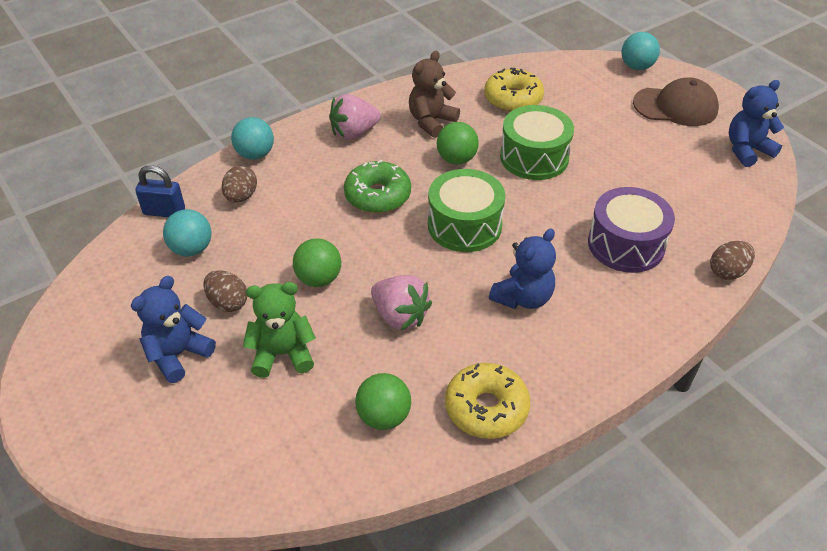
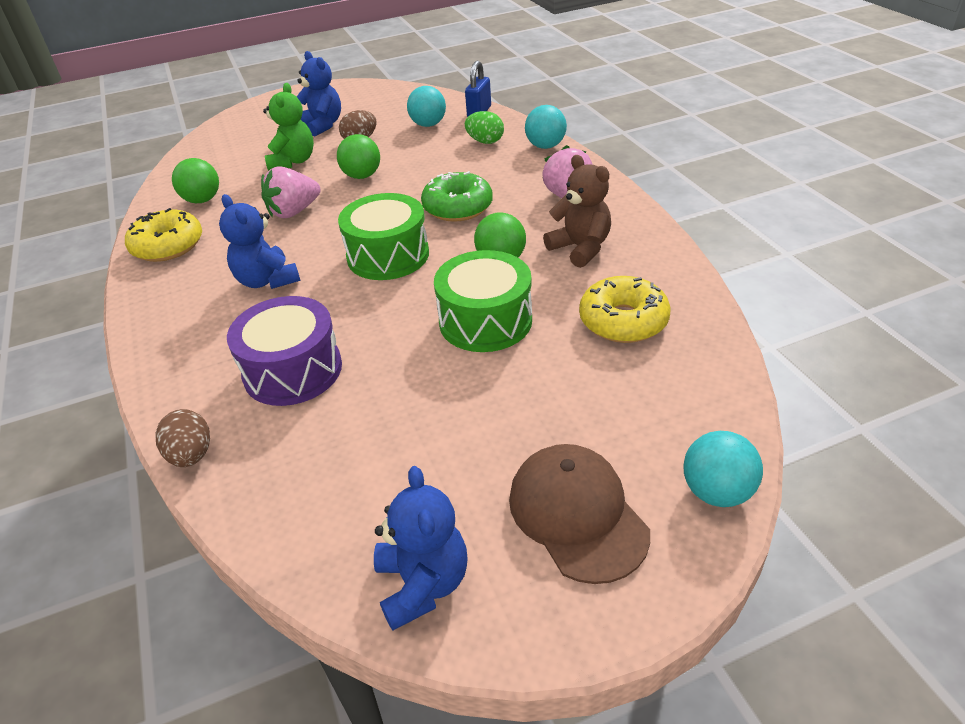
camera: 105 degrees right, 5 degrees down
(241, 197) = (485, 141): brown egg -> green egg
(675, 106) = (577, 514): brown cap -> brown cap turned 135 degrees clockwise

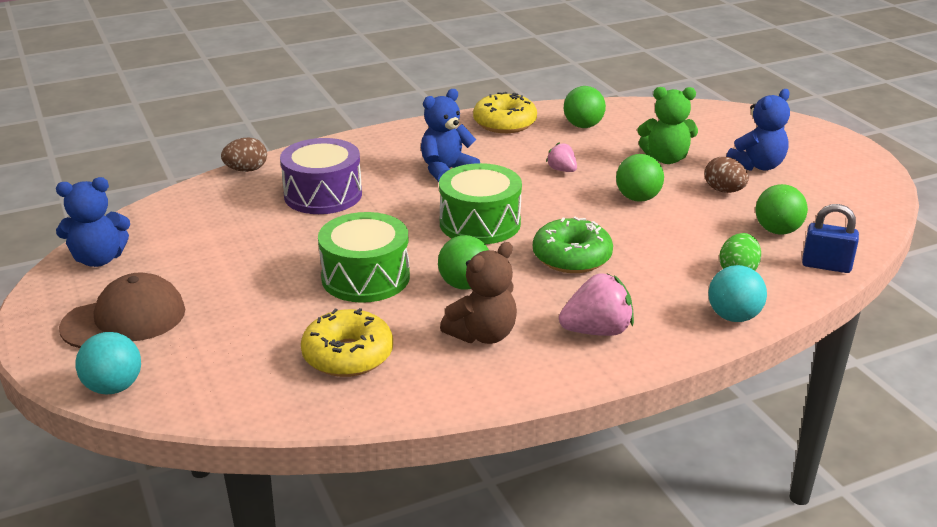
camera: 85 degrees right, 10 degrees down
(294, 212) = (562, 170): pink strawberry -> pink strawberry, size x0.57
(428, 124) = (777, 231): turquoise ball -> green ball

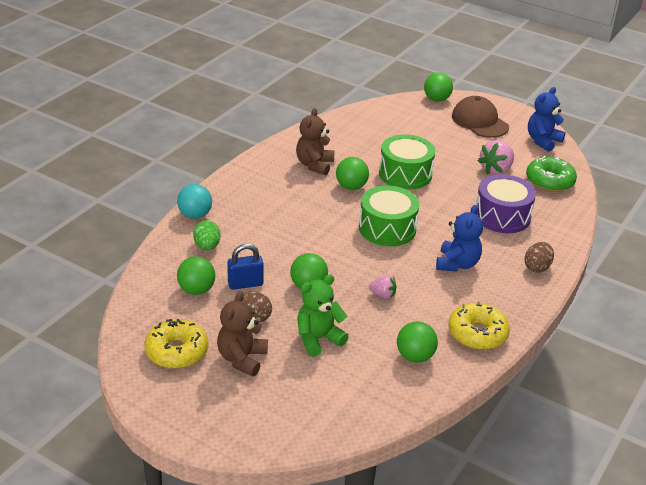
camera: 145 degrees right, 5 degrees up
(114, 387) = (436, 99): turquoise ball -> green ball
(124, 319) = (479, 121): brown cap -> brown cap turned 120 degrees clockwise
(246, 170) = (574, 218): brown egg -> brown egg (537, 267)
(348, 355) = (363, 138): yellow donut -> yellow donut (177, 351)
(571, 257) = (311, 223): green donut -> green donut (549, 181)
(597, 331) = (261, 184): pink strawberry -> pink strawberry (496, 170)
(757, 166) = (242, 359): blue teddy bear -> brown teddy bear
(826, 265) = (153, 270): blue padlock -> blue padlock (245, 284)

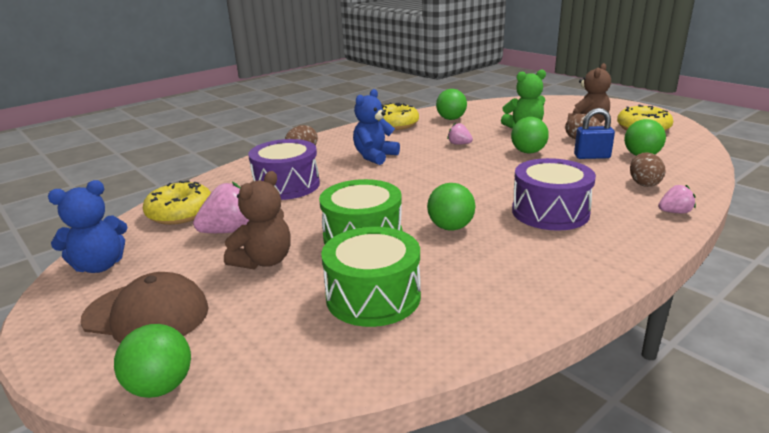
camera: 160 degrees left, 10 degrees down
(195, 215) = (674, 212): turquoise ball -> pink strawberry
(207, 246) = (644, 183): green egg -> brown egg
(284, 207) = (550, 212): none -> purple drum
(314, 165) = (497, 261): brown teddy bear -> brown teddy bear (264, 261)
(387, 228) = (427, 184): green drum -> green drum (373, 296)
(479, 121) = (146, 314): brown cap -> brown cap turned 60 degrees counterclockwise
(549, 181) = (180, 213): green donut -> yellow donut

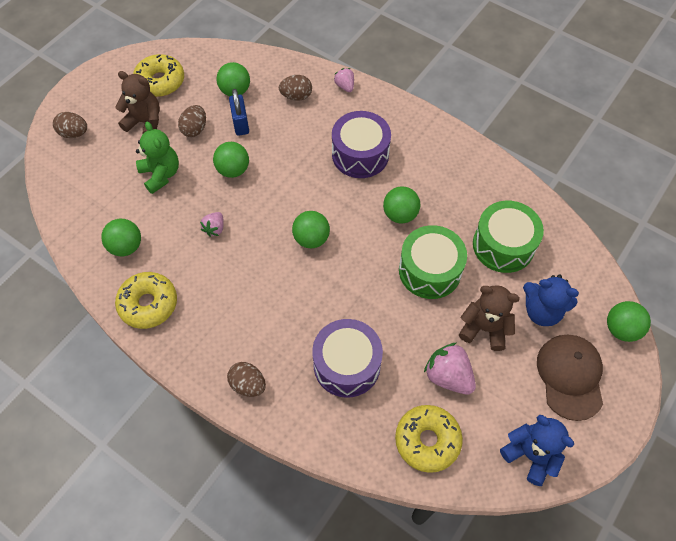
camera: 105 degrees left, 35 degrees up
(375, 156) = (259, 302): blue teddy bear -> blue teddy bear (541, 311)
(433, 179) = (311, 239): none -> green ball
(570, 104) = (74, 133): none -> brown egg

